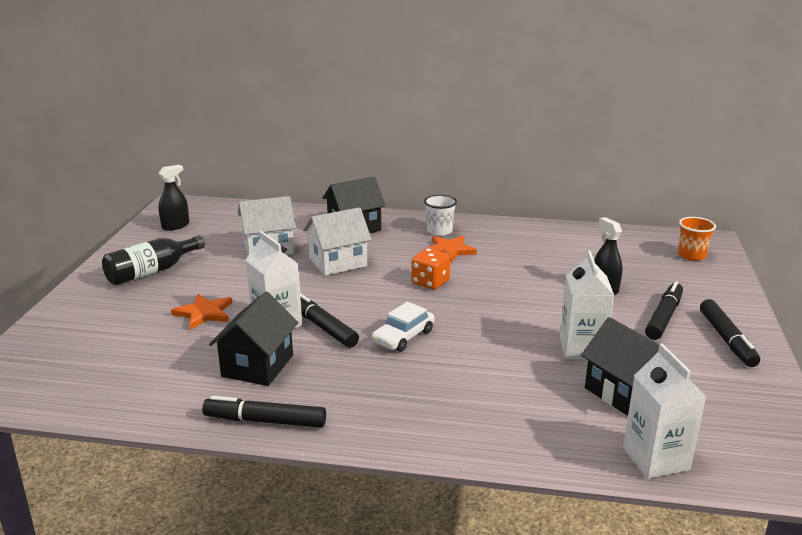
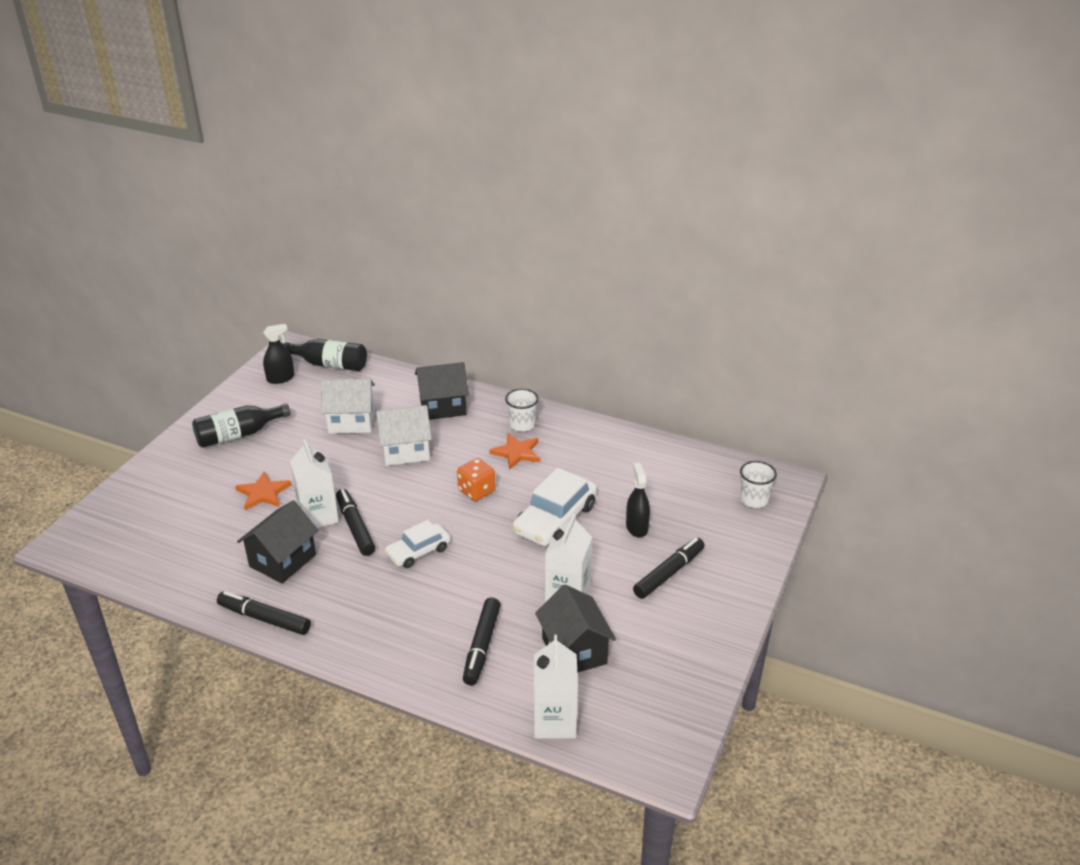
camera: 15 degrees right, 10 degrees up
(221, 211) = (329, 365): none -> black bottle
(523, 293) = (555, 519): none -> white car
(691, 255) = (754, 500): orange cup -> white cup
(726, 339) = (710, 610): black marker -> black marker (481, 646)

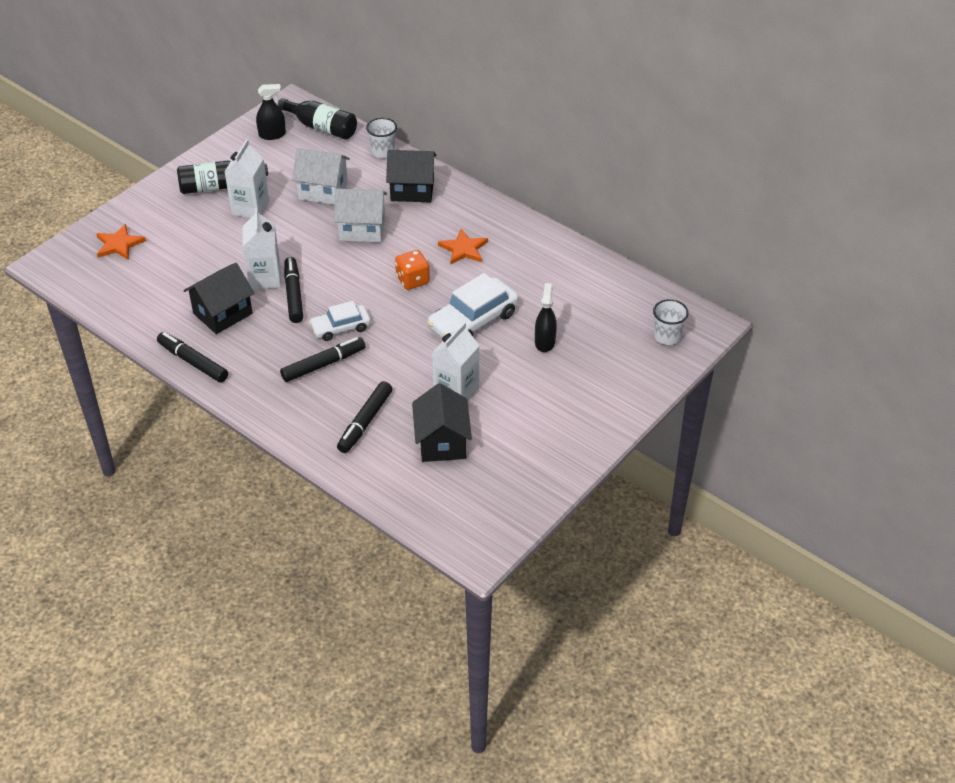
camera: 15 degrees right, 10 degrees up
(263, 493) = (224, 247): orange star -> orange star (119, 244)
(522, 425) = (479, 221): white cup -> white cup (383, 151)
(554, 721) = (402, 497): white carton -> white carton (250, 208)
(669, 573) = (555, 390): black marker -> black marker (323, 364)

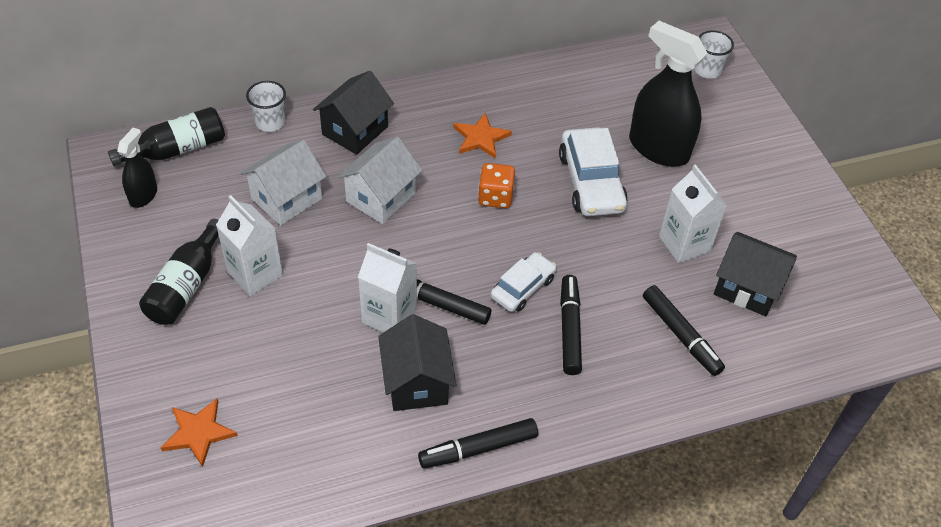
camera: 60 degrees left, 5 degrees up
(341, 327) = (522, 288): white car -> white car turned 150 degrees counterclockwise
(545, 342) = (658, 148): black spray bottle -> black spray bottle, size x1.93

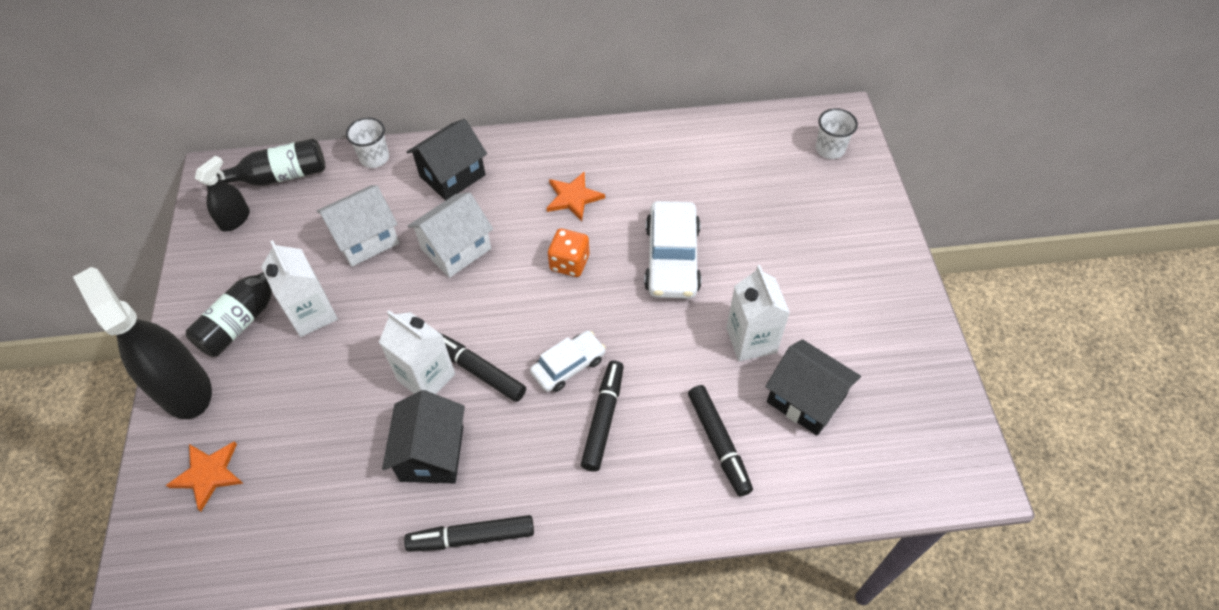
camera: 15 degrees right, 5 degrees up
(658, 148) = (753, 230): black spray bottle -> black spray bottle (184, 389)

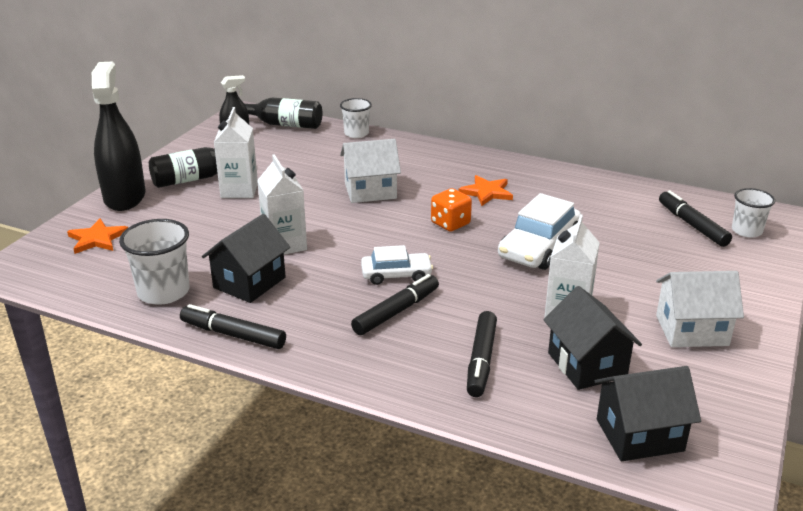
camera: 30 degrees right, 25 degrees down
(352, 516) = (163, 292): none -> white cup
(366, 239) = (311, 168): white house -> white house (692, 330)
(452, 175) = (403, 156): black house -> black house (639, 435)
(478, 370) = (325, 254): black marker -> black marker (692, 225)

